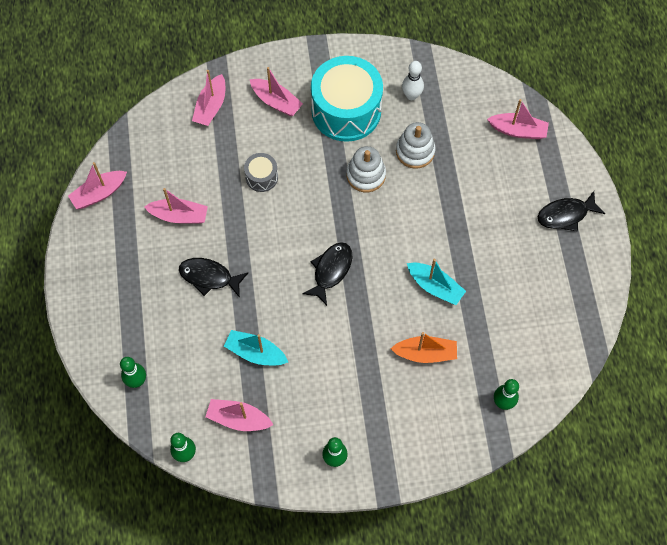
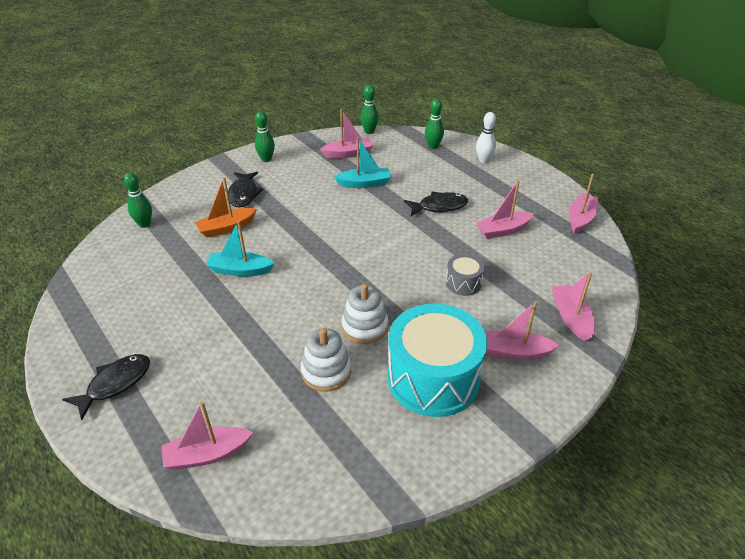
camera: 150 degrees right, 25 degrees down
(331, 270) = (343, 246): black fish -> black fish (243, 194)
(411, 95) = (369, 432): white bowling pin -> white bowling pin (483, 160)

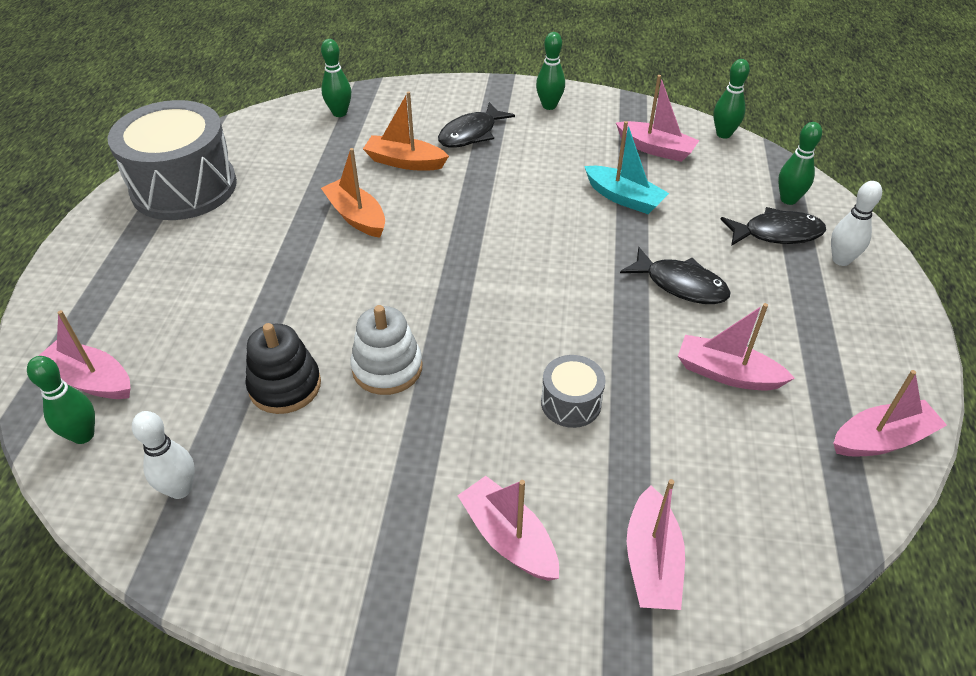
camera: 45 degrees right, 5 degrees up
(99, 321) = (184, 187): none -> grey drum
(115, 384) = (120, 256): black fish -> black fish (777, 233)
(240, 270) = (356, 217): turquoise boat -> orange boat
(248, 481) = (83, 435): none -> green bowling pin
(326, 371) = (285, 386): white stacking toy -> black stacking toy
(345, 457) = (180, 489): none -> white bowling pin
(433, 378) = (373, 486): turquoise drum -> none
(571, 317) = (651, 561): pink boat -> pink boat turned 150 degrees clockwise

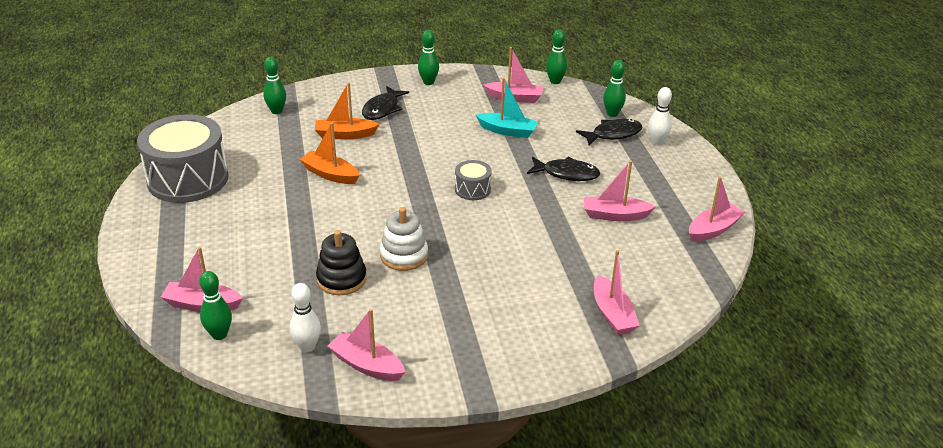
camera: 20 degrees left, 10 degrees down
(509, 538) = (527, 322): pink boat -> pink boat (367, 365)
(571, 403) = (529, 249): grey drum -> grey drum (472, 189)

